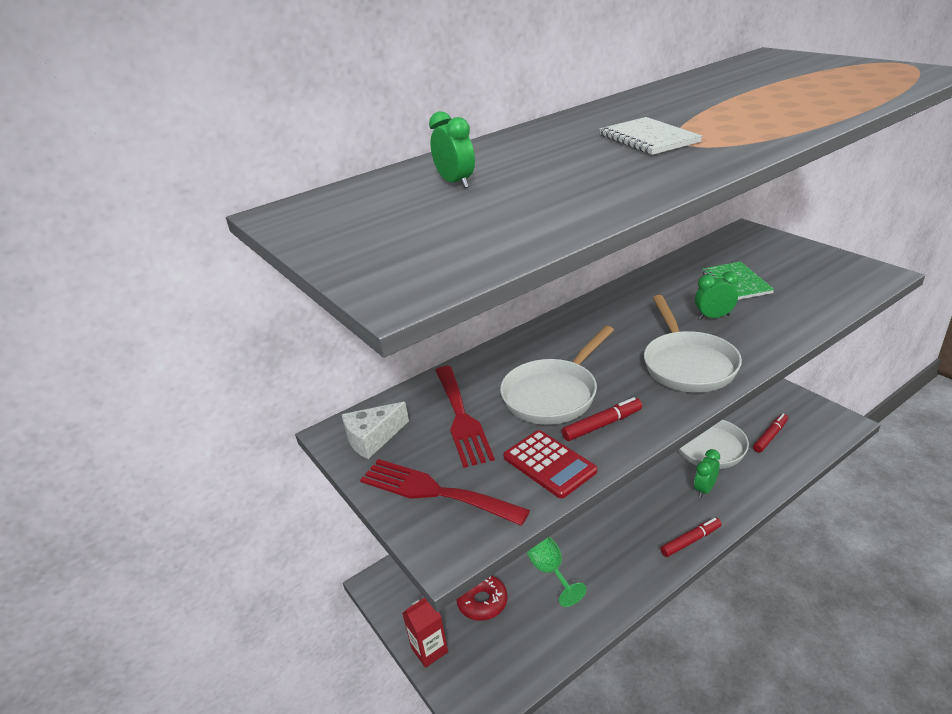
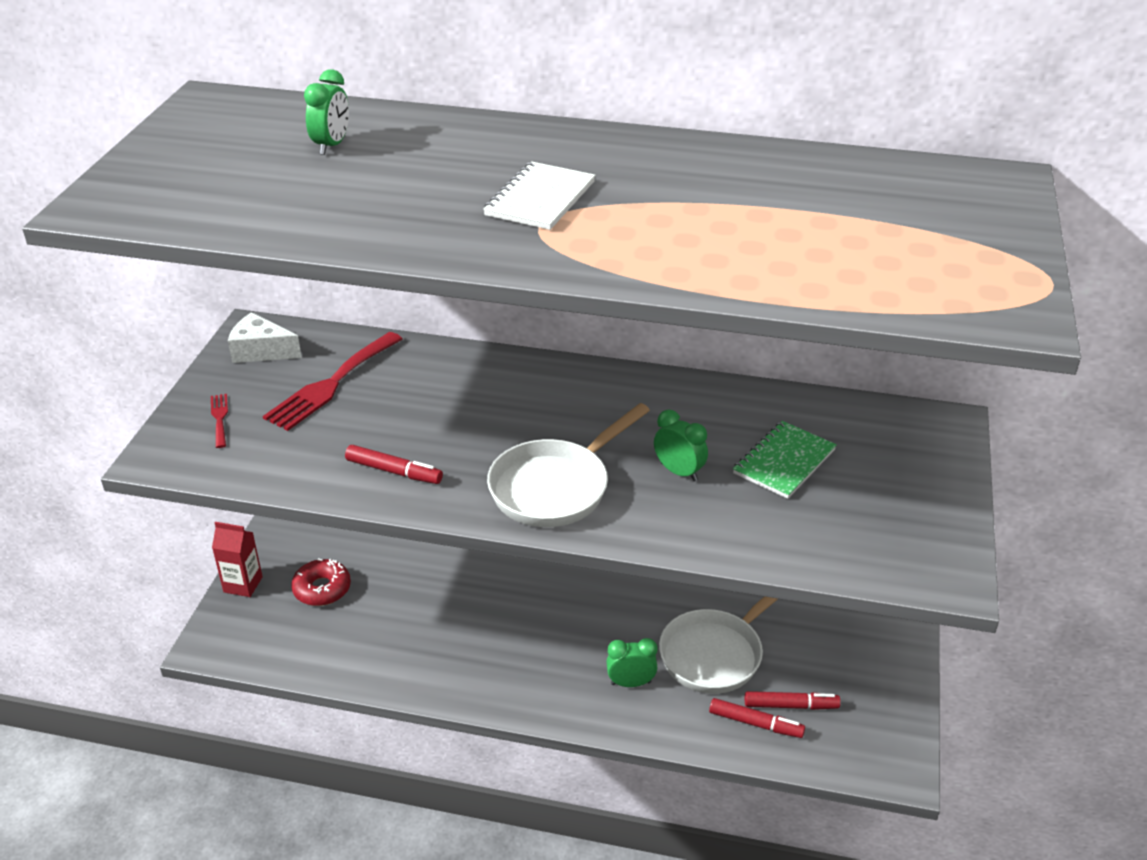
camera: 45 degrees right, 5 degrees up
(434, 492) = (219, 418): red fork -> red fork, size x0.47
(549, 464) = (307, 464): red calculator -> none
(550, 571) = (399, 615): green goblet -> none
(553, 394) = (417, 421): white pan -> none
(690, 541) = (535, 704): red marker -> red marker (755, 723)

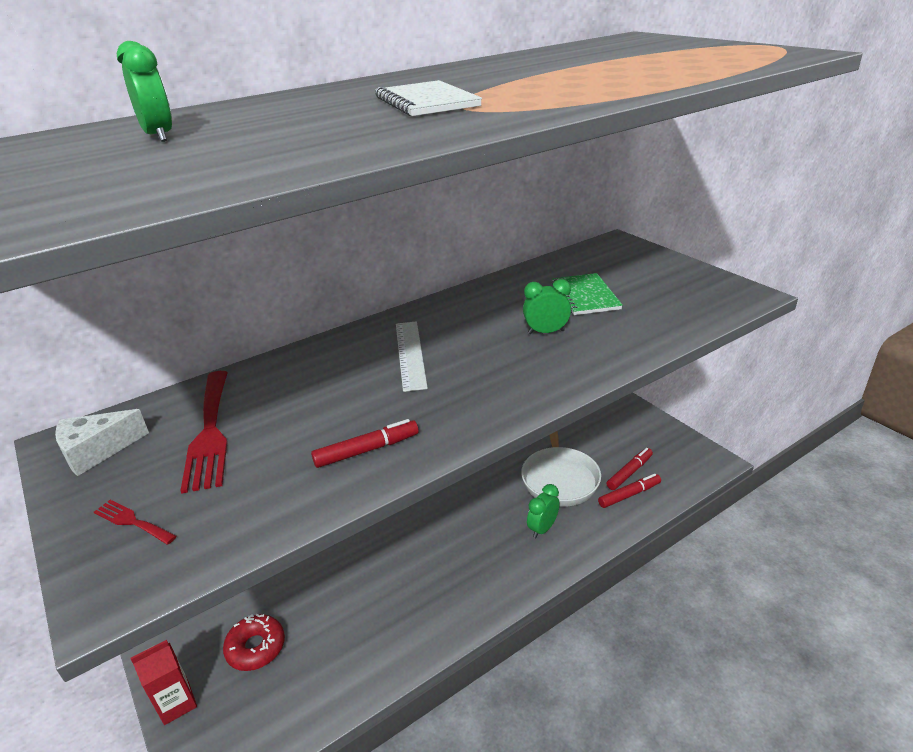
camera: 45 degrees left, 5 degrees down
(542, 414) = (410, 354): none -> white ruler
(555, 487) = (495, 384): white pan -> none

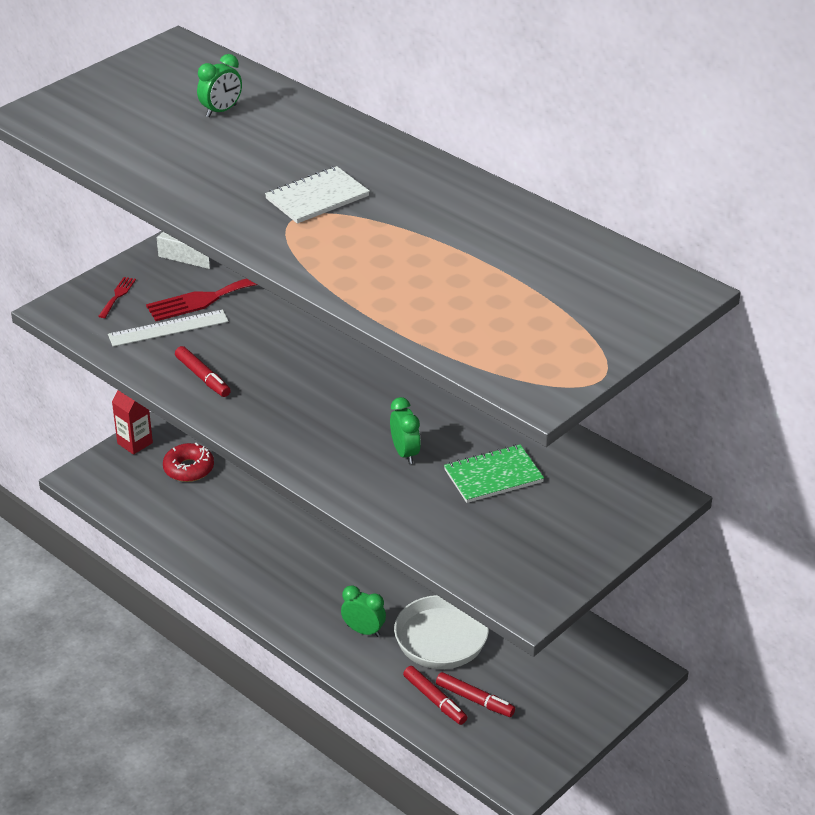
camera: 75 degrees right, 5 degrees up
(410, 354) = (345, 373): white ruler -> white ruler (168, 328)

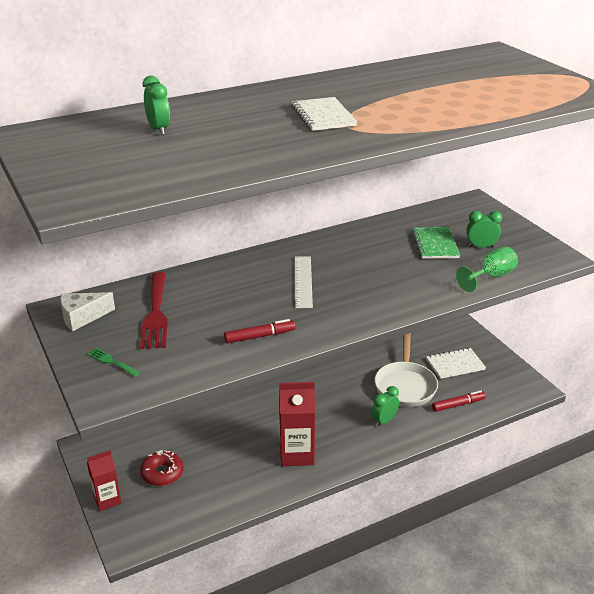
camera: 70 degrees left, 5 degrees down
(117, 296) = (111, 361): red fork -> green fork
(168, 328) = (181, 342): white ruler -> white ruler (303, 281)
(265, 565) = (296, 454): none -> red carton
(405, 453) = (398, 269): green clock -> green clock (481, 247)
(431, 539) = (491, 277): none -> green goblet
(475, 700) = (463, 388): red marker -> none
(528, 683) = (455, 365): none -> white notebook

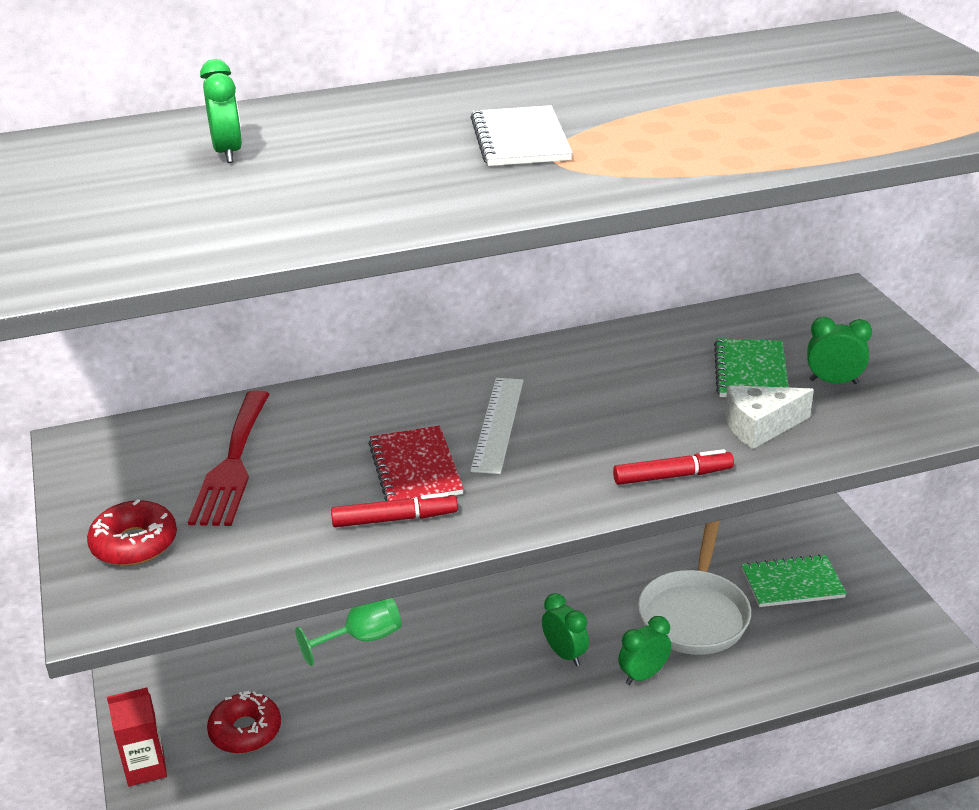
camera: 10 degrees right, 0 degrees up
(82, 317) = (112, 460): white cheese -> white cheese (760, 426)
(111, 361) = (134, 544): green fork -> red donut
(263, 308) = (415, 468): none -> red notebook
(296, 454) = (478, 720): red carton -> none
(337, 413) = (565, 654): none -> green clock
(455, 365) = (792, 583): white notebook -> green notebook
(458, 405) = (782, 658): red marker -> red marker (672, 476)
(491, 277) = (838, 440): green goblet -> green goblet (362, 639)

